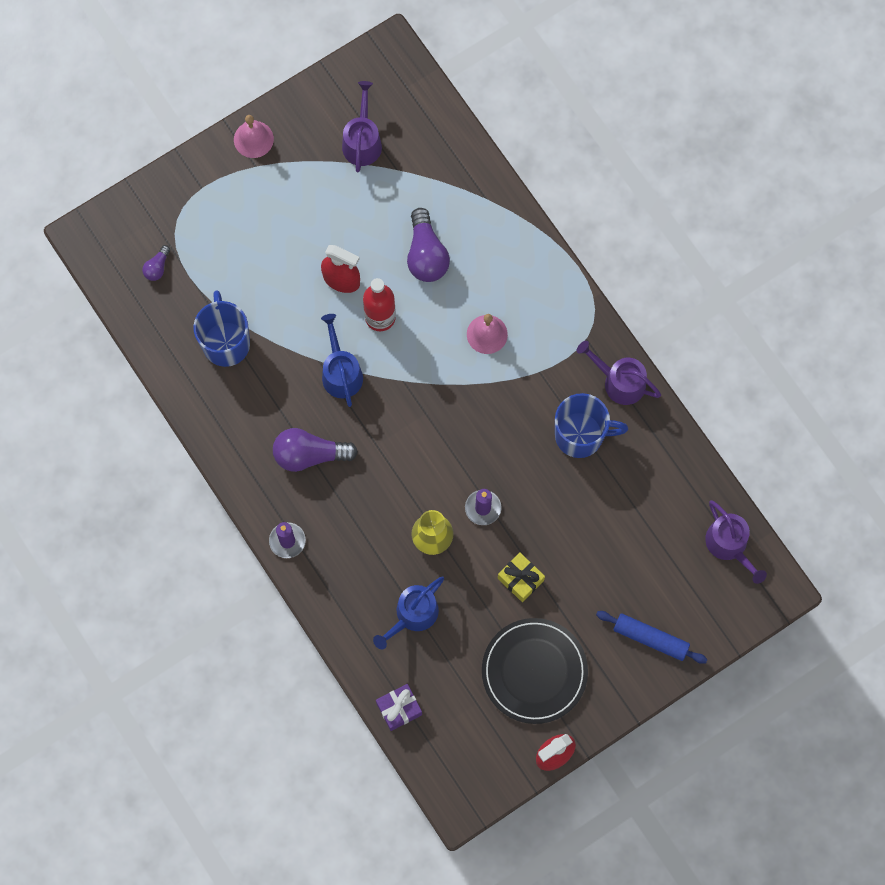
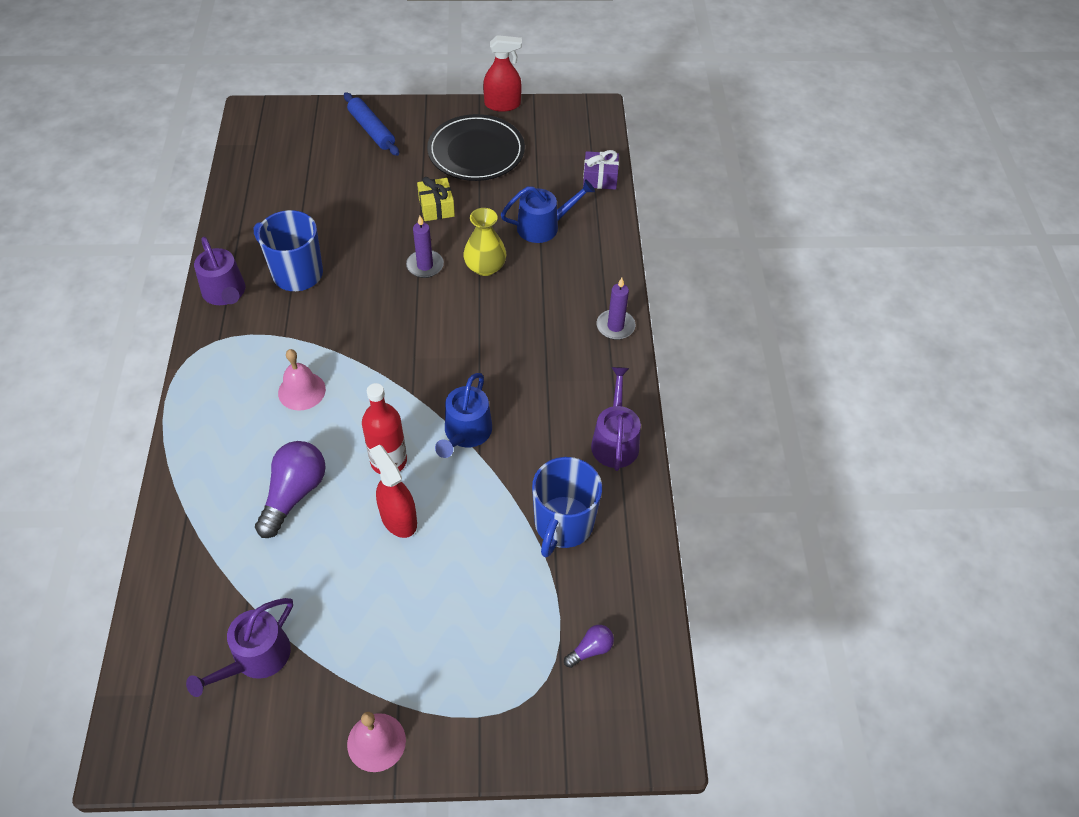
camera: 150 degrees left, 20 degrees down
(309, 454) = (547, 381): purple light bulb -> none
(729, 545) = (257, 152): purple watering can -> purple watering can (615, 441)

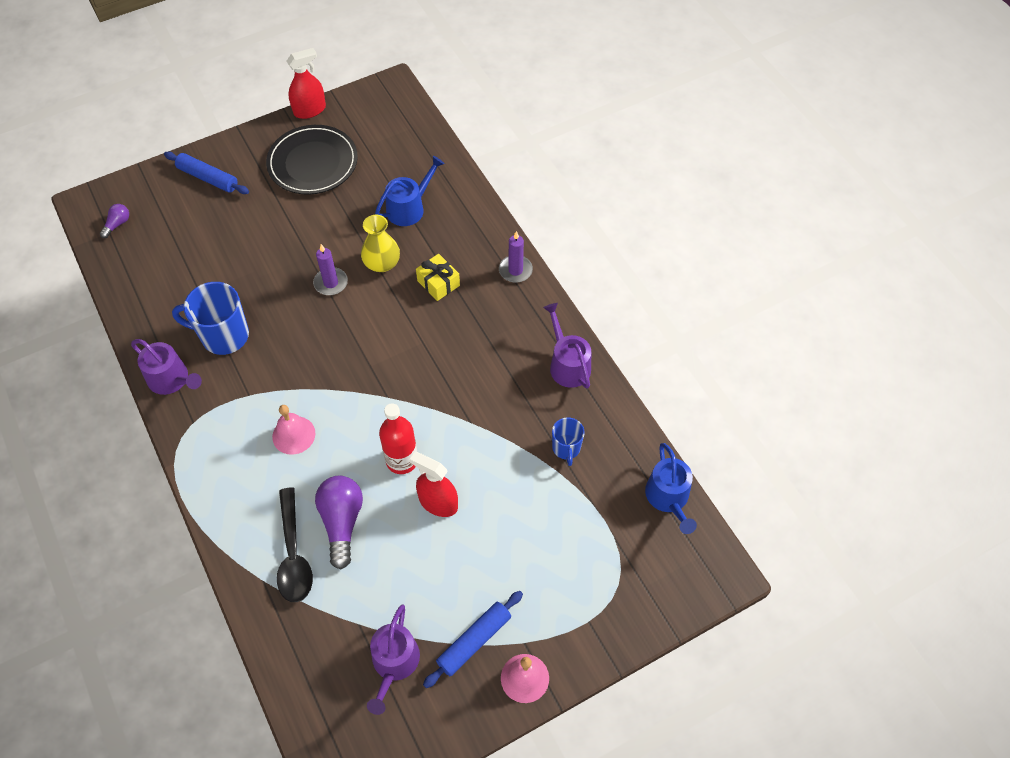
camera: 25 degrees left, 5 degrees up
(230, 503) = (293, 554): none -> black spoon
(348, 676) = (474, 641): none -> blue rolling pin
(436, 207) = (309, 227): yellow gift -> yellow gift (438, 283)
(466, 433) = (449, 409): blue watering can -> blue watering can (668, 497)
(563, 525) = (566, 448): blue mug -> blue mug, size x0.57
(590, 649) = (639, 532): purple light bulb -> purple light bulb (117, 224)
(600, 178) = (431, 146): purple gift -> none

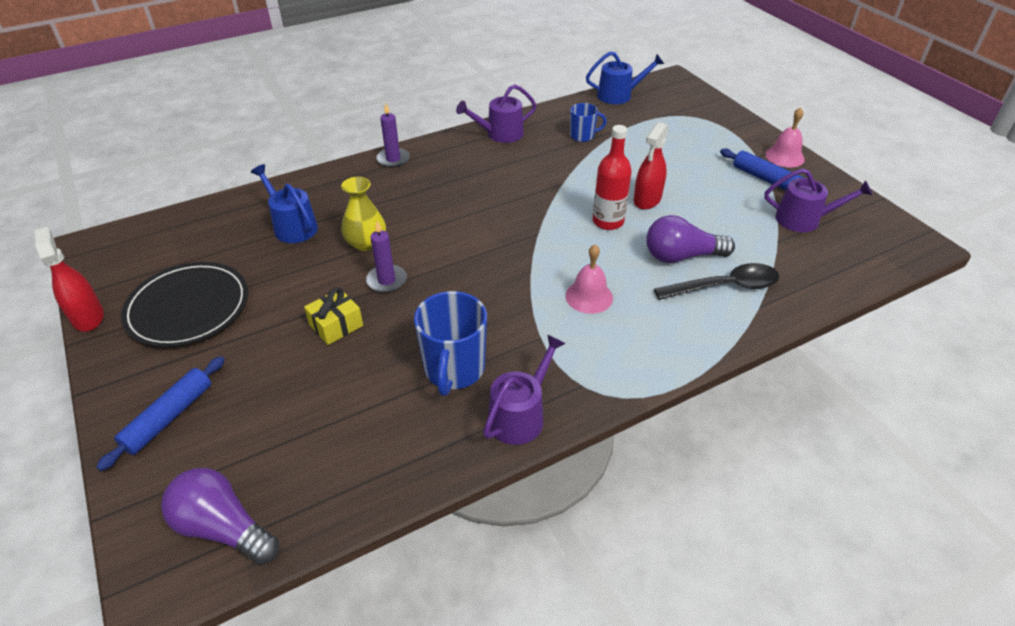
camera: 90 degrees left, 15 degrees down
(117, 224) = (223, 528): purple light bulb -> purple light bulb, size x1.98
(438, 283) = (400, 204): yellow gift -> yellow gift (336, 325)

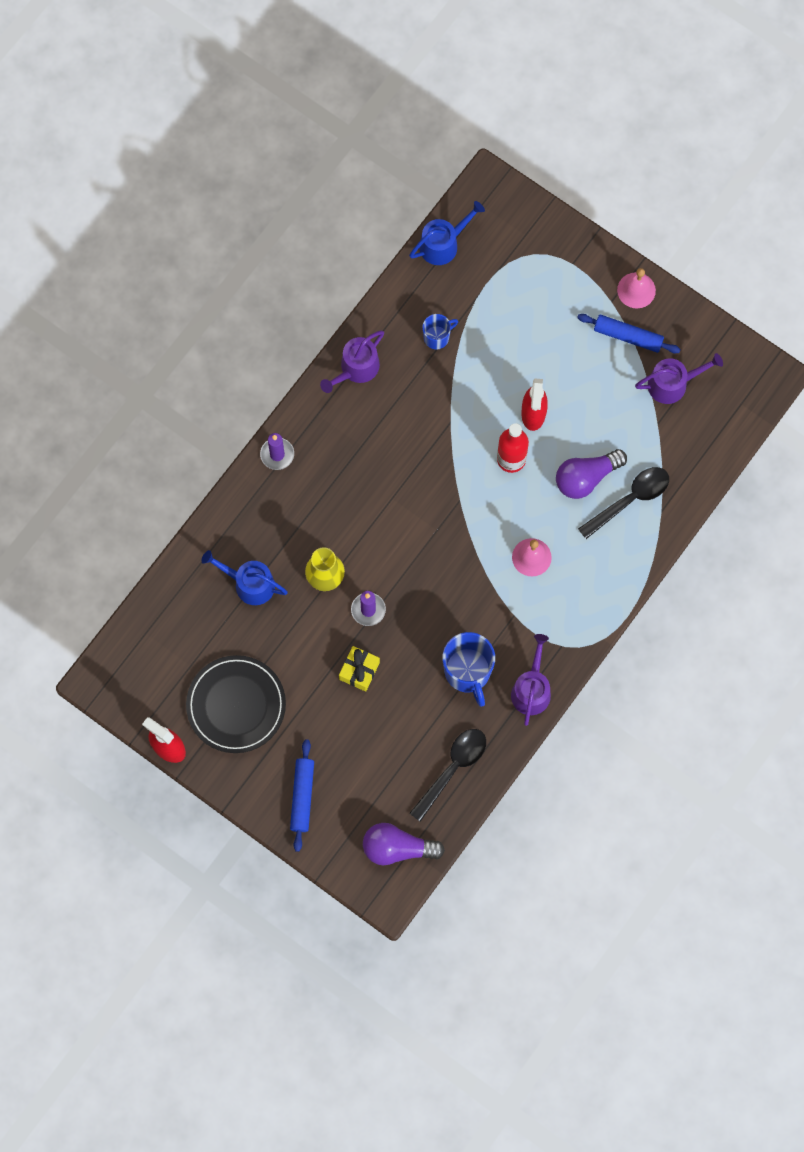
camera: 25 degrees left, 30 degrees up
(365, 462) = (452, 769): none -> black spoon

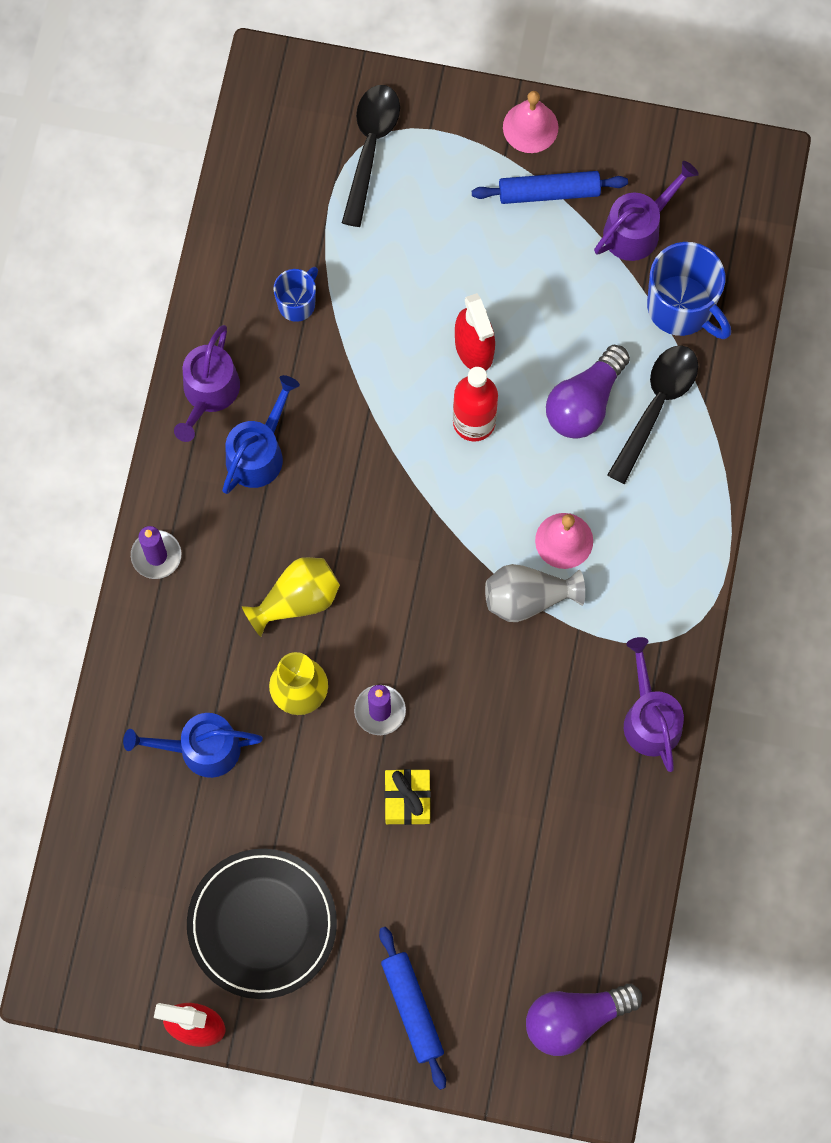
camera: 25 degrees left, 0 degrees up
(350, 520) = (297, 600): none -> yellow vase
(443, 244) = (246, 177): blue watering can -> blue watering can (258, 453)
(452, 769) = (597, 876): black spoon -> black spoon (370, 148)
(468, 672) = (554, 734): blue mug -> blue mug (681, 308)
(492, 582) = (528, 598): none -> grey vase

